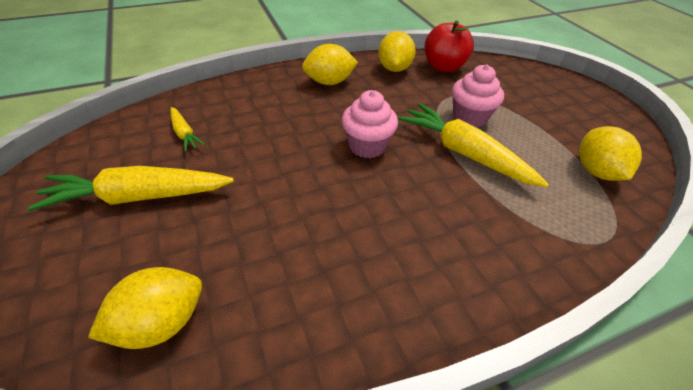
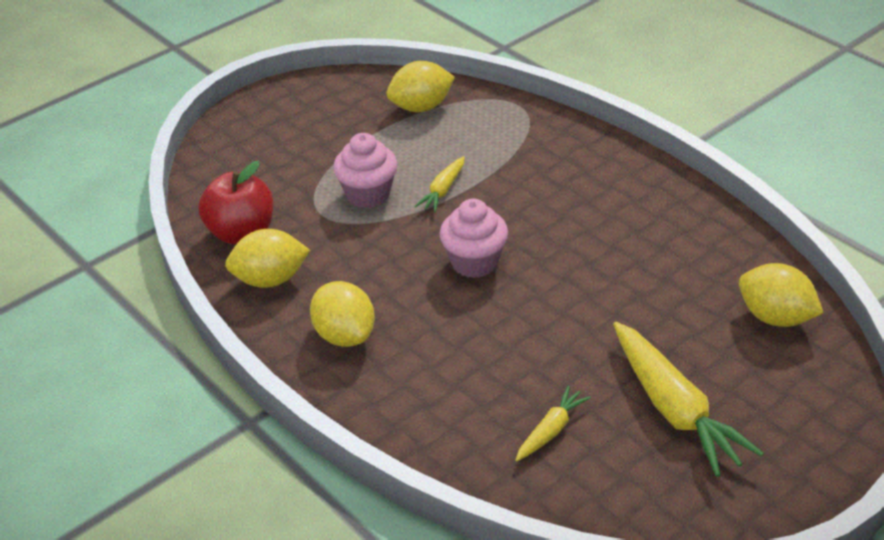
camera: 105 degrees left, 5 degrees down
(464, 153) = (443, 190): yellow carrot -> yellow carrot, size x0.50

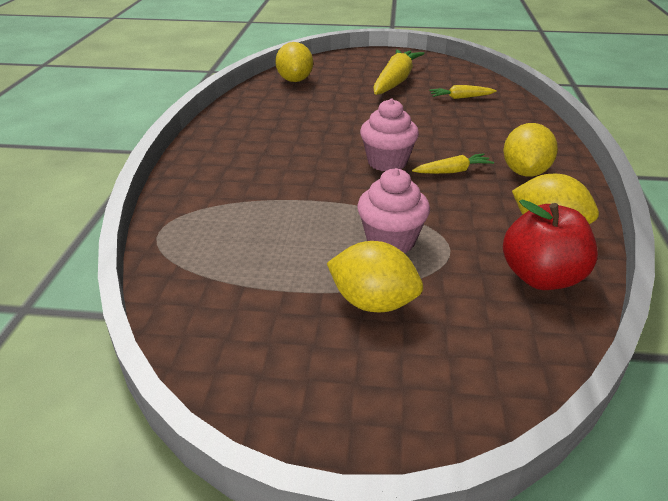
camera: 135 degrees left, 5 degrees down
(421, 107) = (221, 286): yellow lemon -> yellow lemon (373, 303)
(443, 190) = (333, 209): yellow carrot -> yellow carrot (453, 171)

